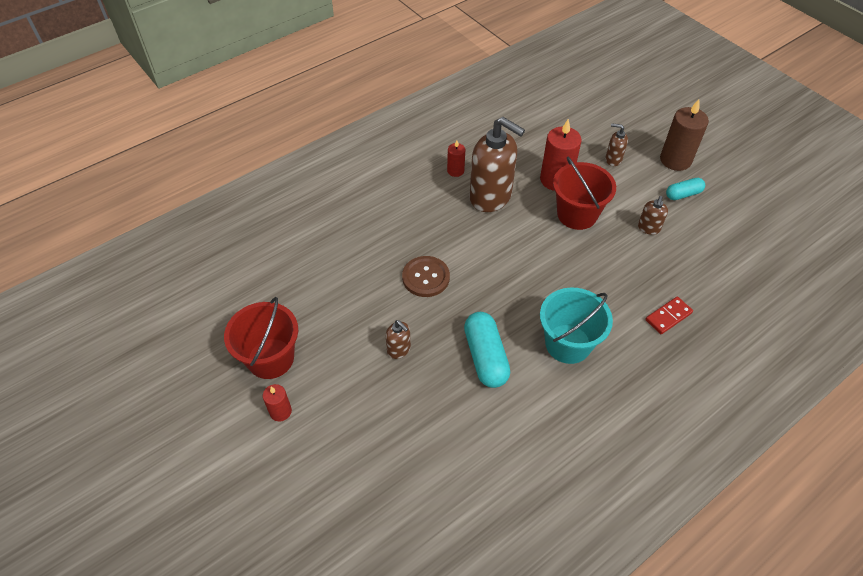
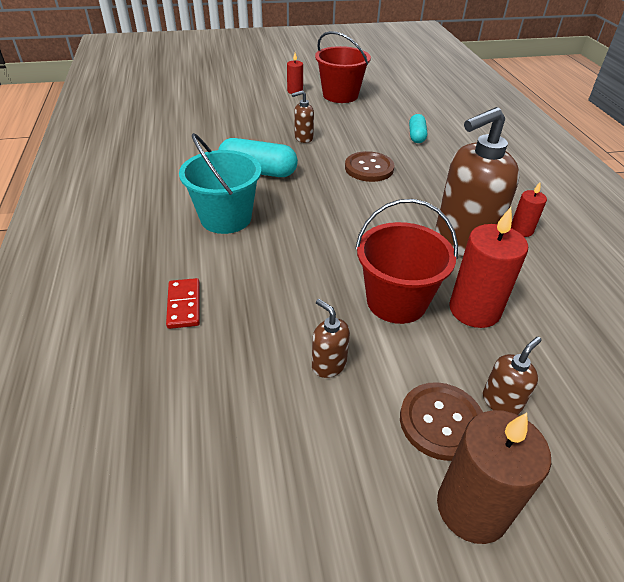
camera: 115 degrees right, 10 degrees down
(643, 177) = (441, 422): none -> brown button
(683, 194) = (374, 459): turquoise capsule -> turquoise capsule (416, 136)

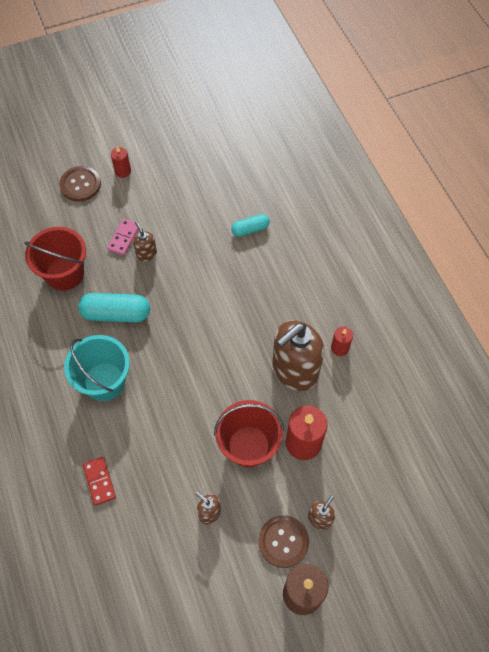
camera: 10 degrees left, 20 degrees up
(283, 126) = (124, 238): none -> pink domino
(303, 138) = (146, 254): brown soap dispenser -> brown soap dispenser turned 90 degrees clockwise
(340, 95) = (170, 170): red bucket -> red bucket (64, 273)
(369, 168) = (212, 289): brown button -> brown button (80, 184)
(416, 136) = (250, 229): turquoise capsule -> turquoise capsule turned 75 degrees clockwise

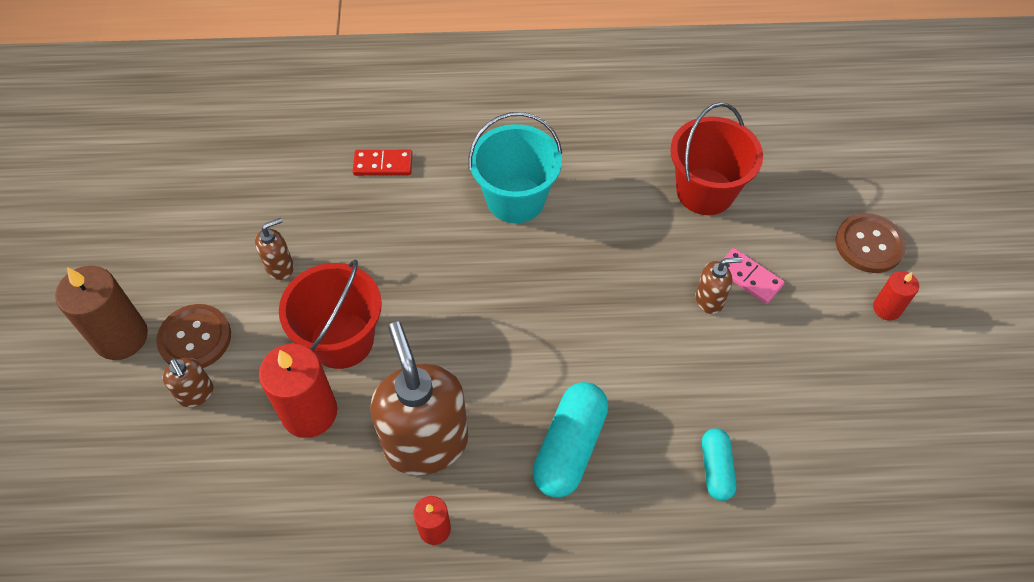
camera: 110 degrees right, 5 degrees down
(116, 314) = (616, 236): turquoise capsule -> turquoise capsule (569, 447)

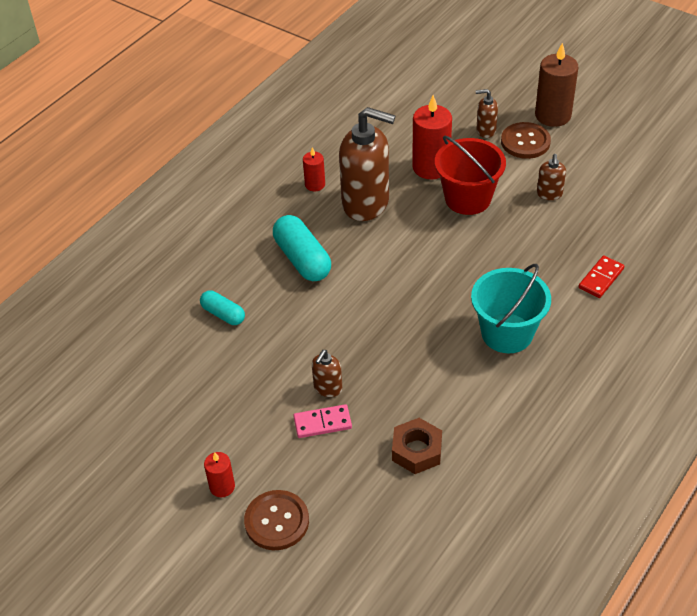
camera: 130 degrees right, 10 degrees down
(705, 191) = (417, 451): red bucket -> brown nut

